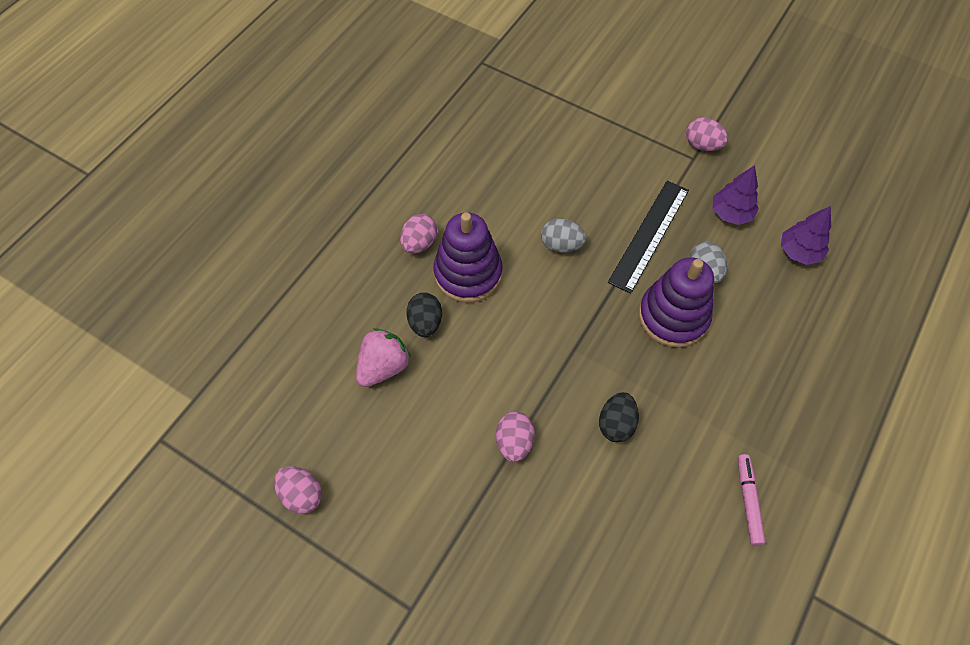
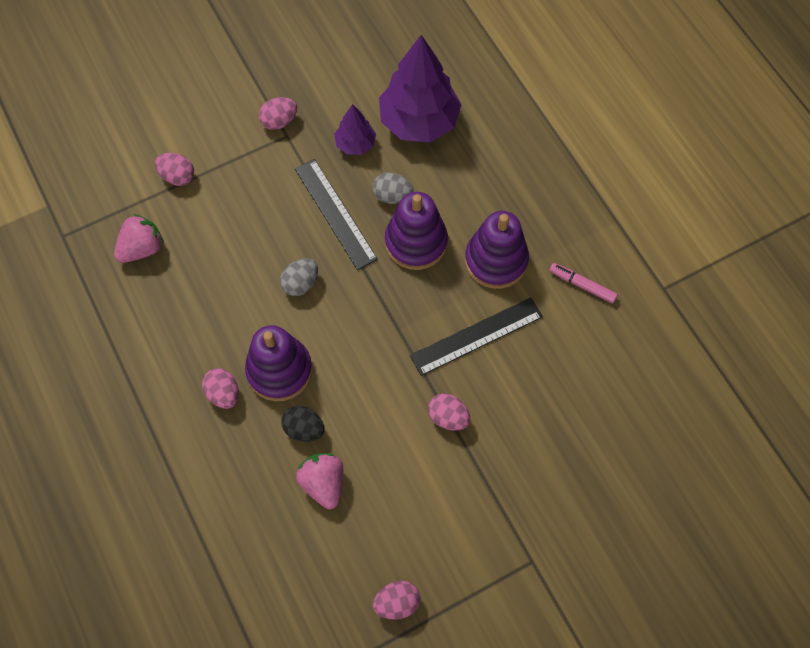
camera: 60 degrees left, 5 degrees up
(509, 117) = (142, 248): none -> pink strawberry
(591, 104) = (177, 176): none -> pink egg
(616, 424) = (476, 336): black egg -> black ruler
(709, 399) = (496, 260): none -> purple stacking toy
(799, 252) = (419, 121): purple tree -> purple tree, size x1.97

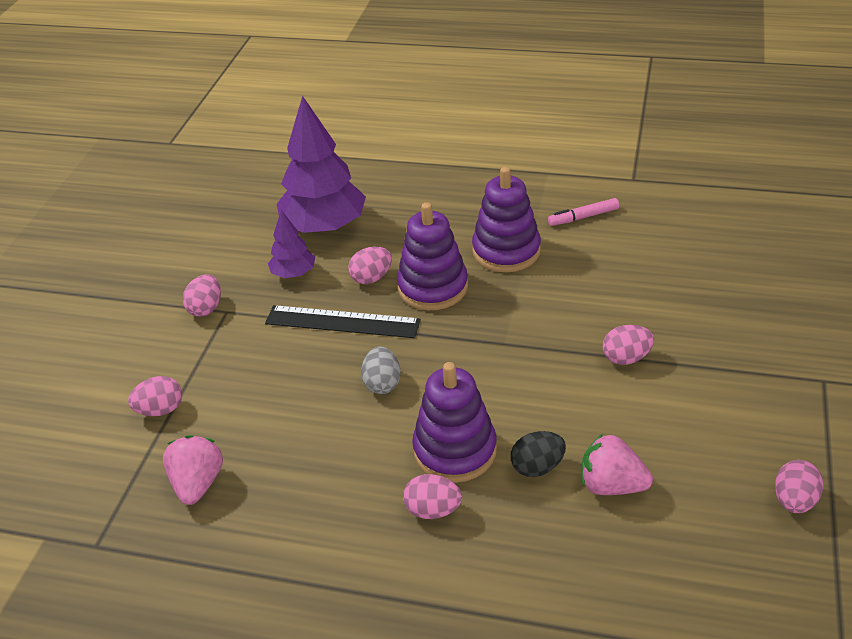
camera: 45 degrees left, 25 degrees down
(392, 196) = (371, 278): grey egg -> pink egg
(476, 336) = (564, 299): black ruler -> none

